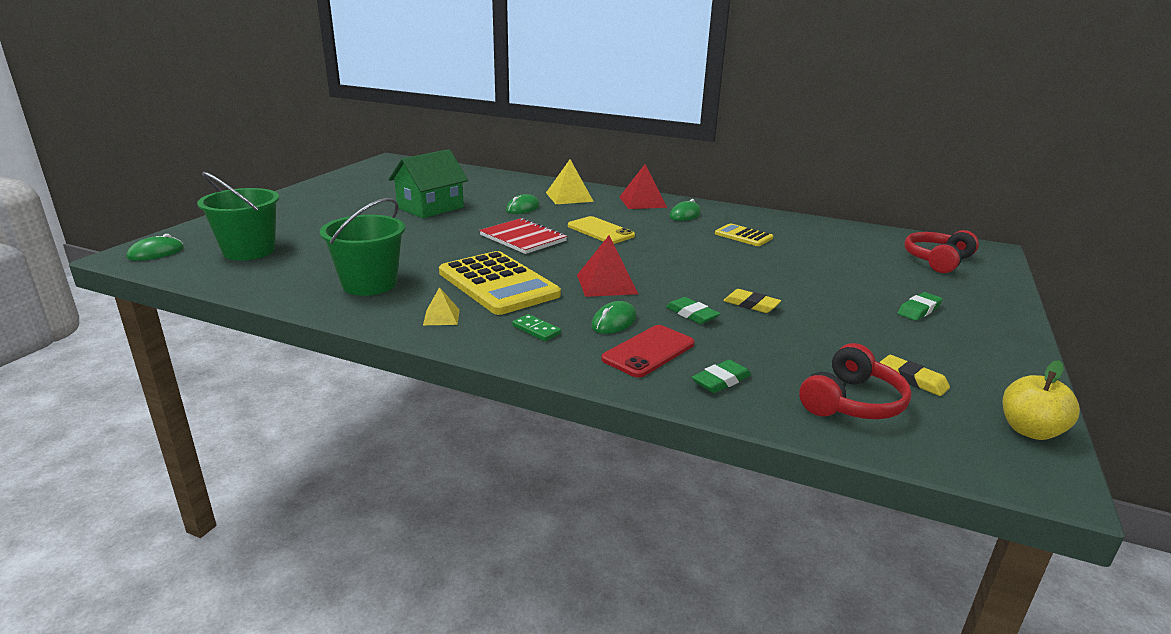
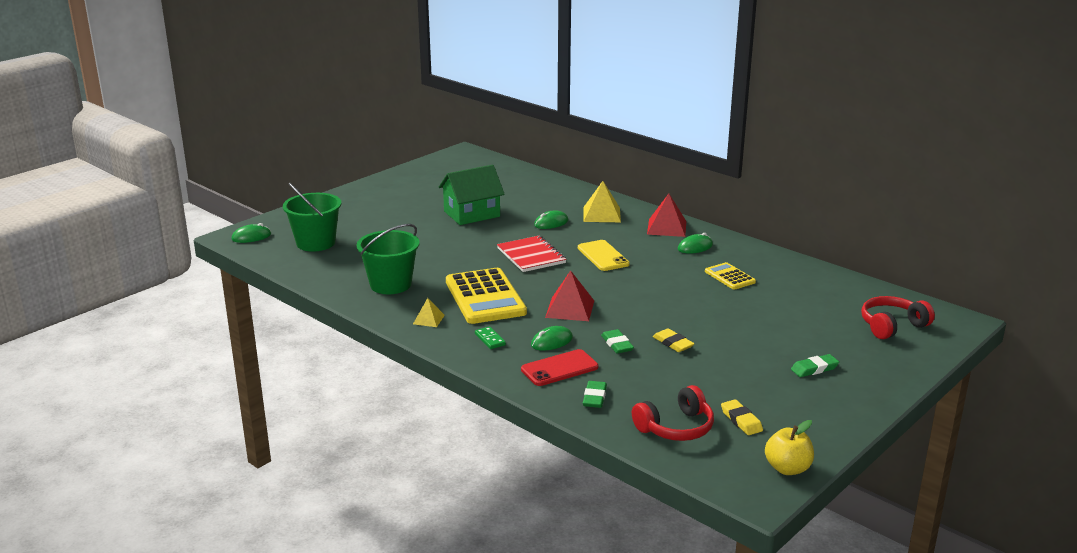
camera: 20 degrees right, 0 degrees up
(721, 380) = (594, 397): green eraser -> green eraser turned 60 degrees counterclockwise

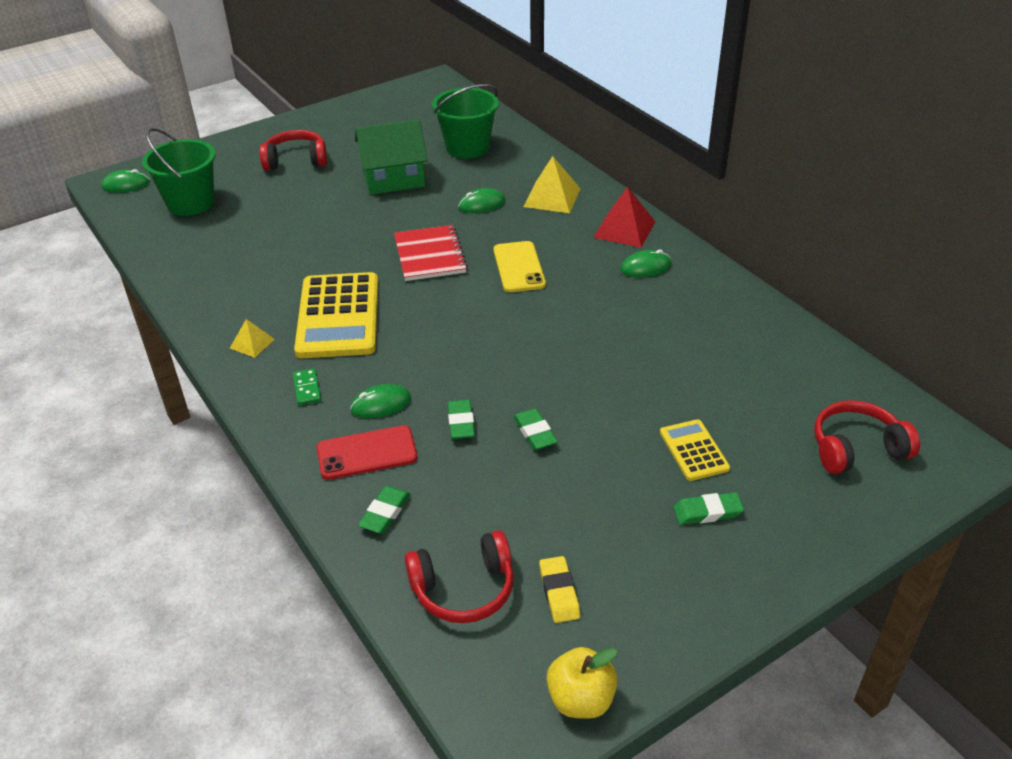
camera: 15 degrees right, 15 degrees up
(384, 210) = (296, 160): none -> red headphones
(390, 284) = (239, 280): green bucket -> green bucket (467, 147)
(570, 309) = (432, 351): red pyramid -> none
(673, 343) = (535, 432): yellow eraser -> green eraser
(729, 277) = (667, 325): yellow calculator -> yellow calculator (693, 450)

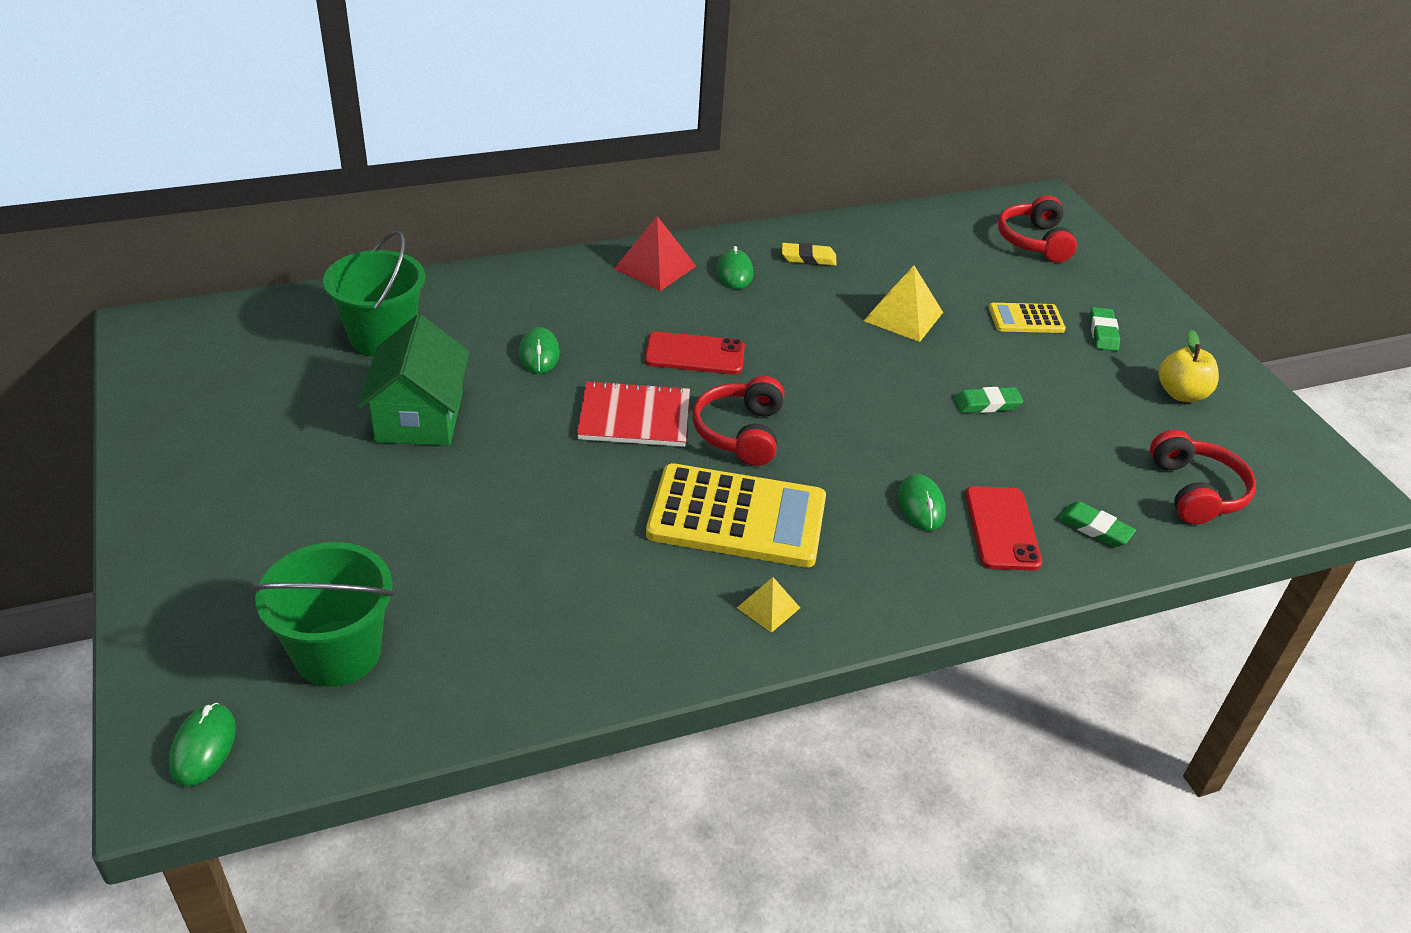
camera: 80 degrees left, 0 degrees up
(296, 160) = (287, 509): red headphones -> red headphones (740, 433)
(307, 388) = (878, 564): green domino -> none
(461, 422) = (963, 450): green eraser -> none
(519, 267) = (695, 354): yellow phone -> red phone
(552, 197) = (557, 299): yellow pyramid -> yellow pyramid (903, 316)
(559, 592) = (1197, 435): yellow eraser -> yellow eraser (808, 258)
(581, 699) = (1309, 448): yellow apple -> yellow apple (1181, 394)

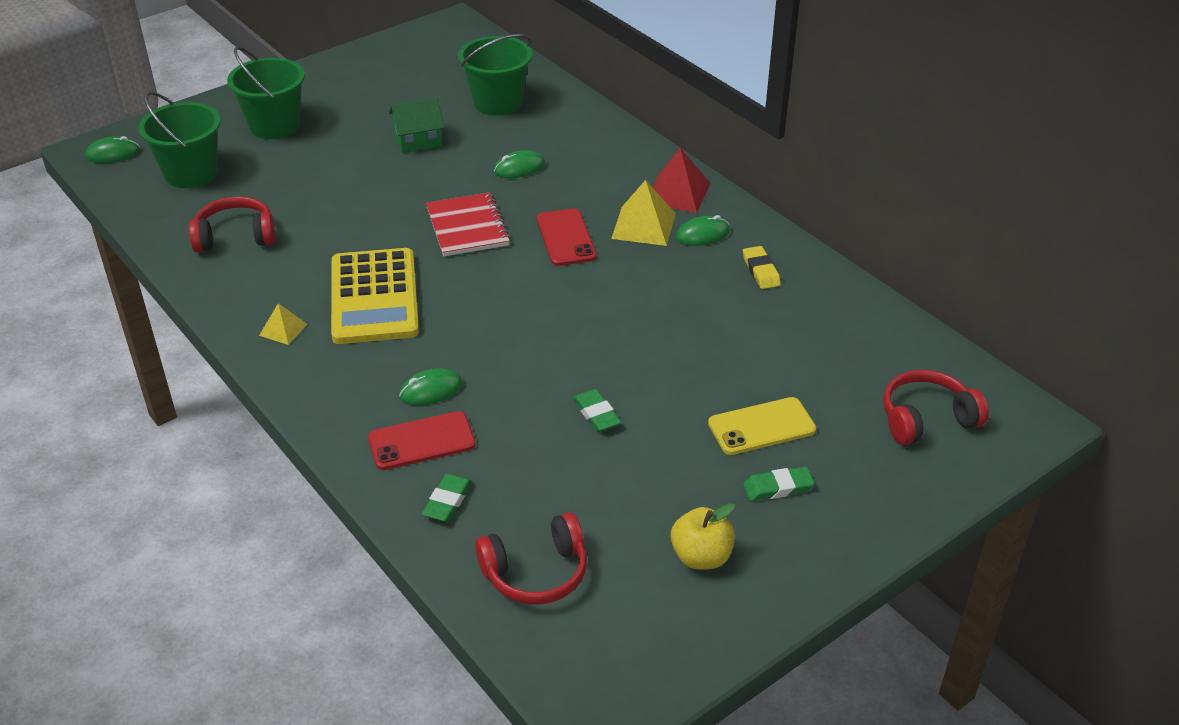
camera: 75 degrees right, 0 degrees up
(273, 542) = (274, 125): none -> green bucket
(419, 417) = (418, 140): green house -> green house, size x0.66
(740, 433) = (476, 280): red headphones -> red headphones (235, 237)
(903, 316) = (705, 343): yellow pyramid -> yellow pyramid (644, 225)
(1026, 319) = (761, 426): yellow calculator -> yellow phone

